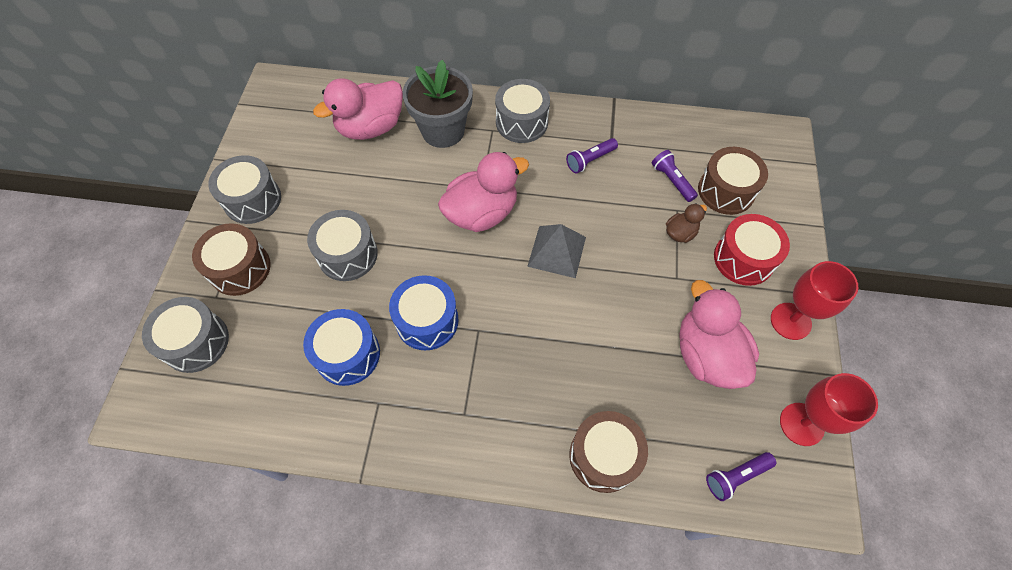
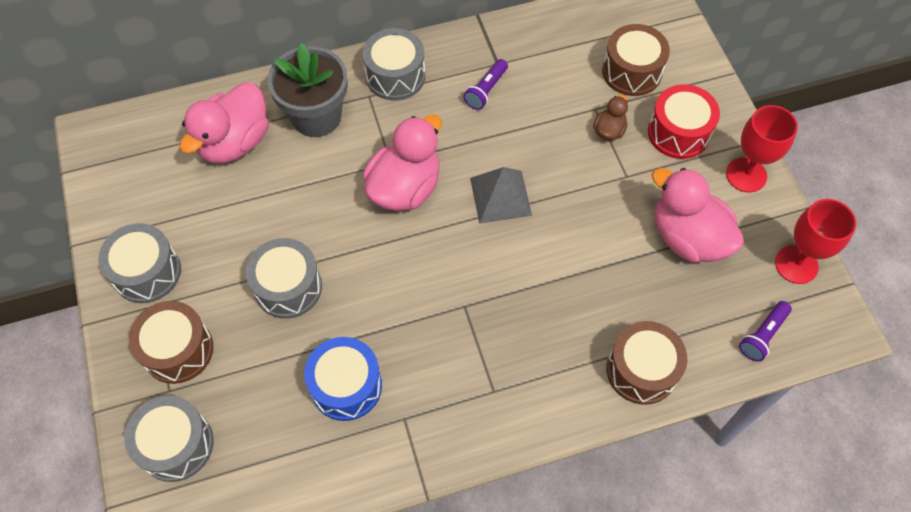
camera: 25 degrees left, 0 degrees up
(427, 321) = (408, 318): blue drum -> none
(672, 181) = (576, 81): purple flashlight -> none

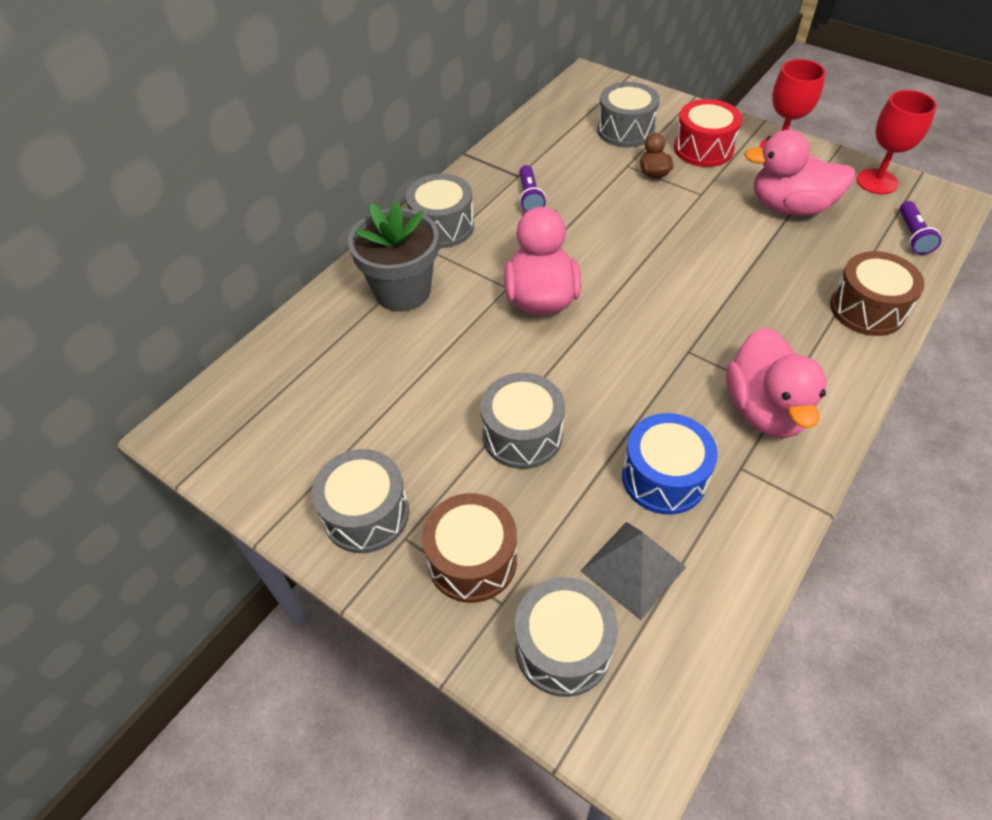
camera: 35 degrees left, 10 degrees down
(234, 142) = (344, 353): pink duck -> pink duck (765, 410)
(500, 196) = (625, 259): grey pyramid -> grey pyramid (632, 569)
(631, 72) = (625, 130): brown drum -> grey drum

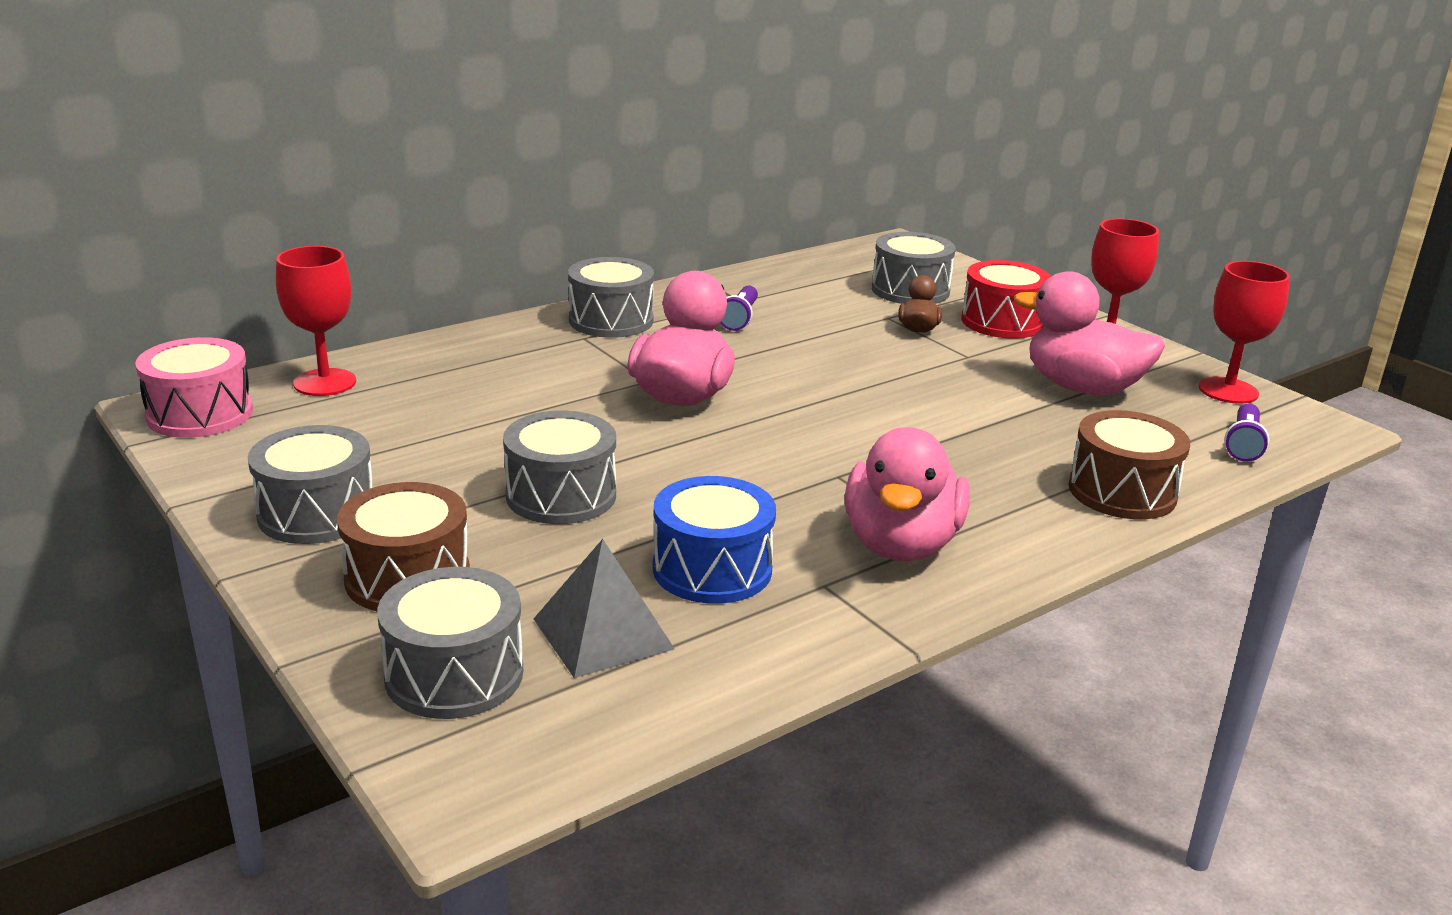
camera: 15 degrees right, 25 degrees down
(208, 431) = (200, 414): none -> pink drum
(279, 364) = (325, 382): none -> red goblet
(402, 291) = (518, 359): grey flower pot -> none

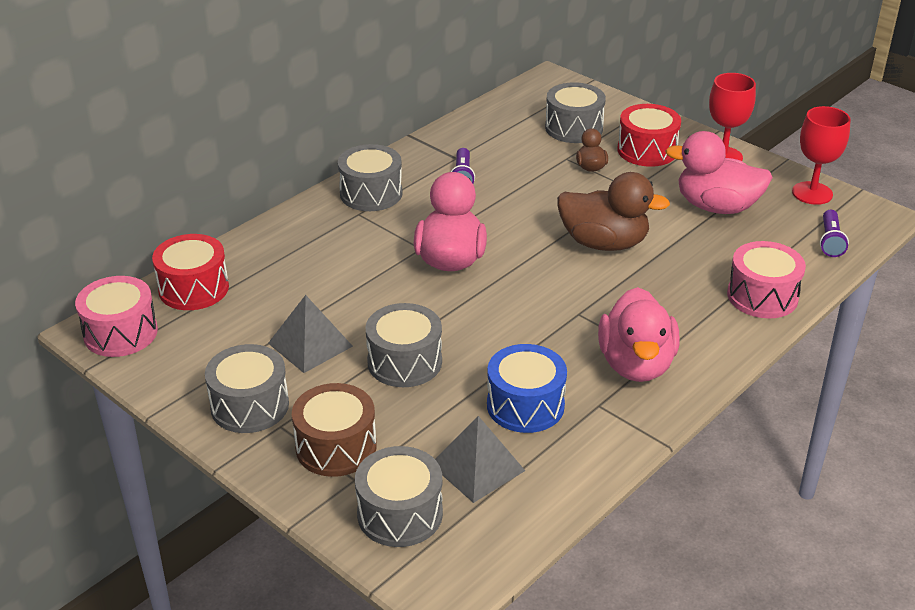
camera: 10 degrees left, 10 degrees up
(325, 382) = (194, 288): red goblet -> red drum
(441, 459) = (310, 344): none -> grey pyramid
(905, 406) = (604, 243): none -> brown duck
(1122, 492) = (762, 296): brown drum -> pink drum

